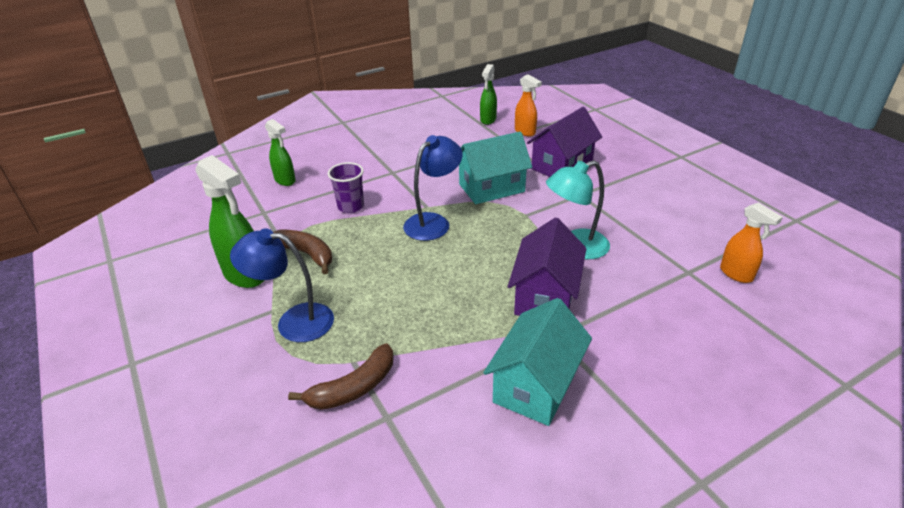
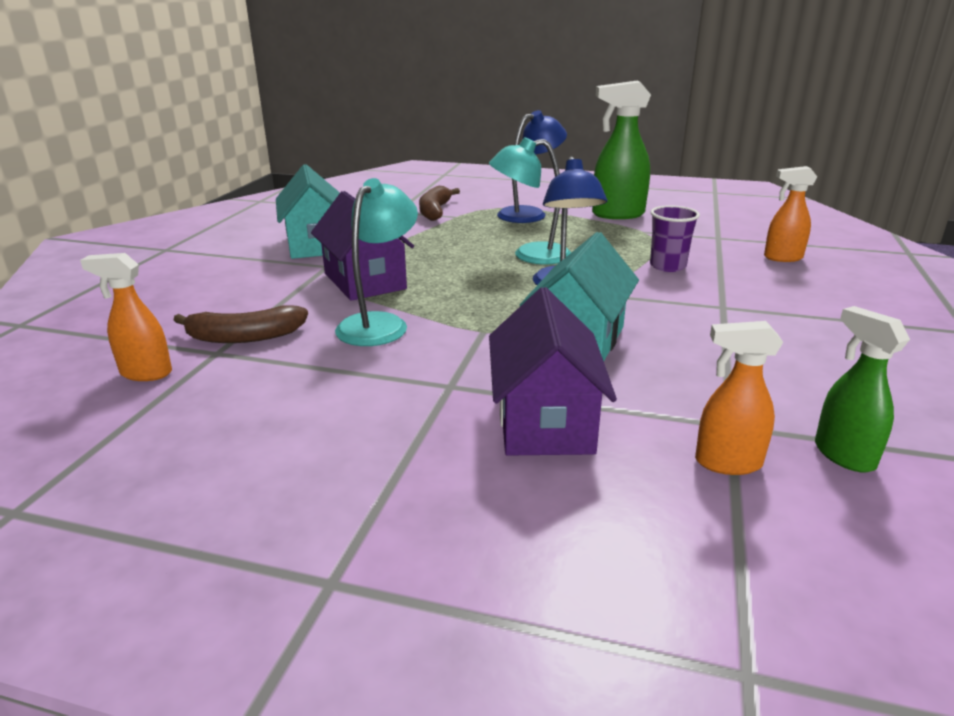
camera: 135 degrees right, 10 degrees down
(285, 180) = (782, 258): green spray bottle -> orange spray bottle
(306, 254) = (610, 233): brown banana -> brown banana (244, 337)
(400, 261) = (530, 255): none -> turquoise lamp

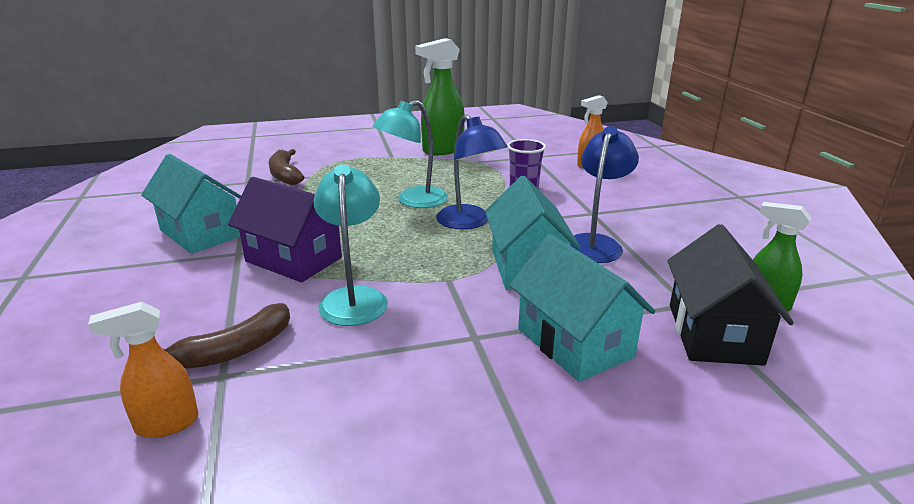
camera: 30 degrees left, 0 degrees up
(529, 214) = (372, 162): blue lamp -> blue lamp (595, 243)
(545, 421) = (574, 343): purple house -> turquoise house
(727, 463) = (714, 333): orange spray bottle -> black house

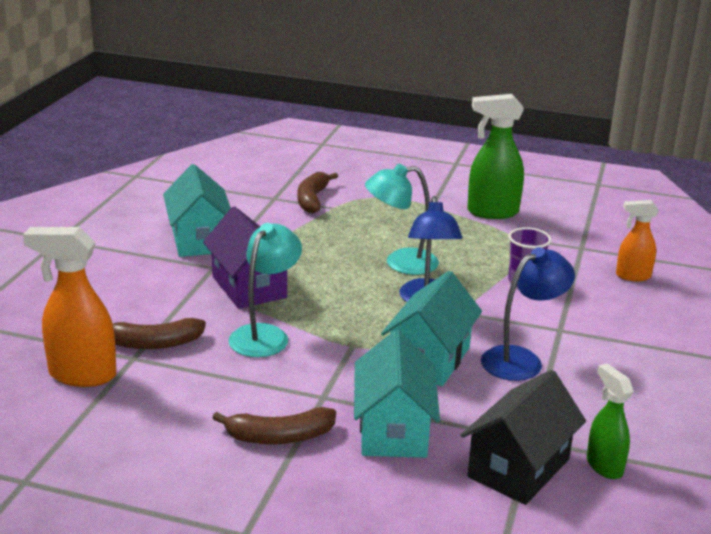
camera: 30 degrees right, 0 degrees up
(166, 424) = (81, 375): orange spray bottle -> orange spray bottle, size x1.64
(478, 399) = (279, 437): none -> brown banana

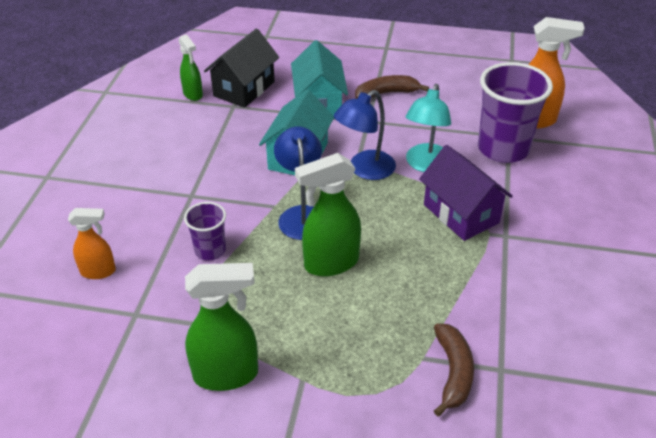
camera: 175 degrees right, 15 degrees up
(153, 343) = (503, 149): brown banana -> purple cup
(199, 240) = (542, 274): turquoise house -> none
(400, 263) = (330, 263): turquoise lamp -> green spray bottle
(521, 359) = (229, 163): blue lamp -> blue lamp (365, 170)

